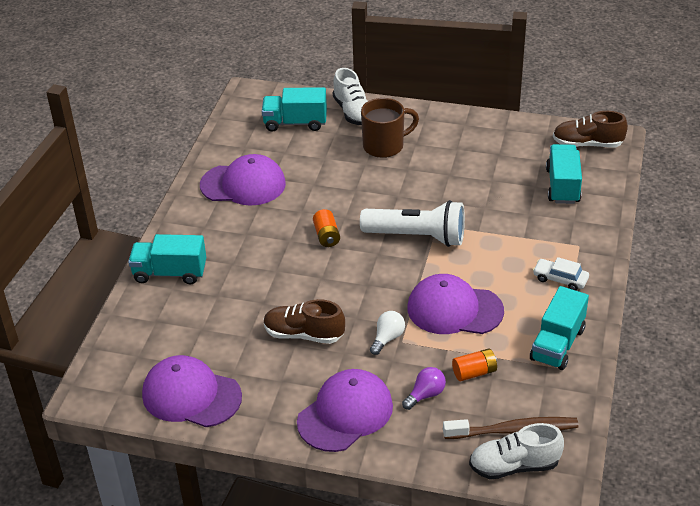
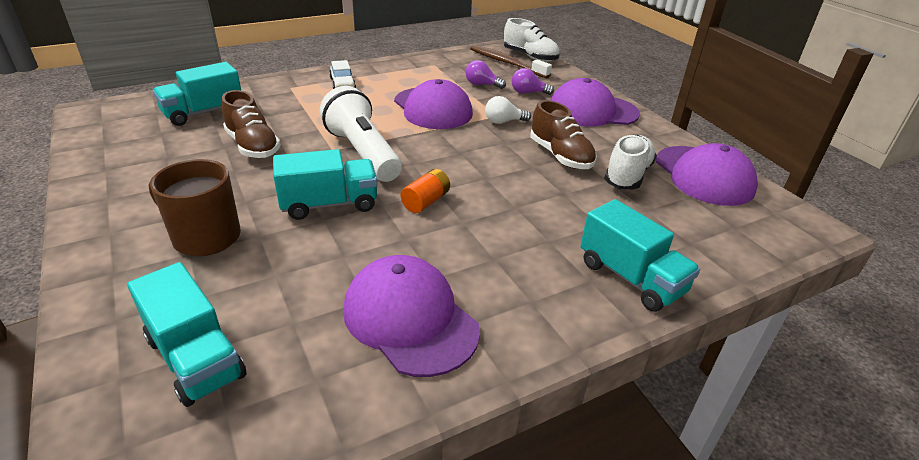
camera: 135 degrees left, 5 degrees down
(353, 112) = (121, 307): white shoe -> white shoe (627, 175)
(474, 372) = (482, 85): orange battery -> purple light bulb
(557, 344) = (413, 69): turquoise truck -> turquoise truck (329, 204)
(587, 144) = (112, 119): brown shoe -> brown shoe (253, 146)

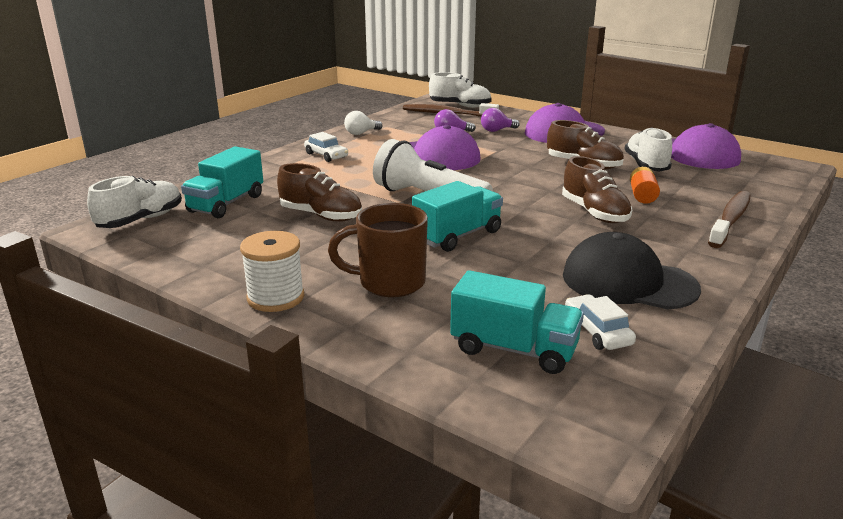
camera: 25 degrees left, 10 degrees down
(105, 220) = (275, 297): none -> white spool
(128, 111) = (141, 220): none -> white shoe
(295, 370) = (597, 331): none -> white car
(410, 319) = (628, 282): purple cap -> black cap
(425, 201) = (530, 215): orange battery -> orange battery (642, 195)
(492, 219) = (594, 213): none -> brown shoe
(503, 122) = (508, 153): white light bulb -> white light bulb (361, 133)
(630, 278) = (730, 220): turquoise truck -> brown toothbrush

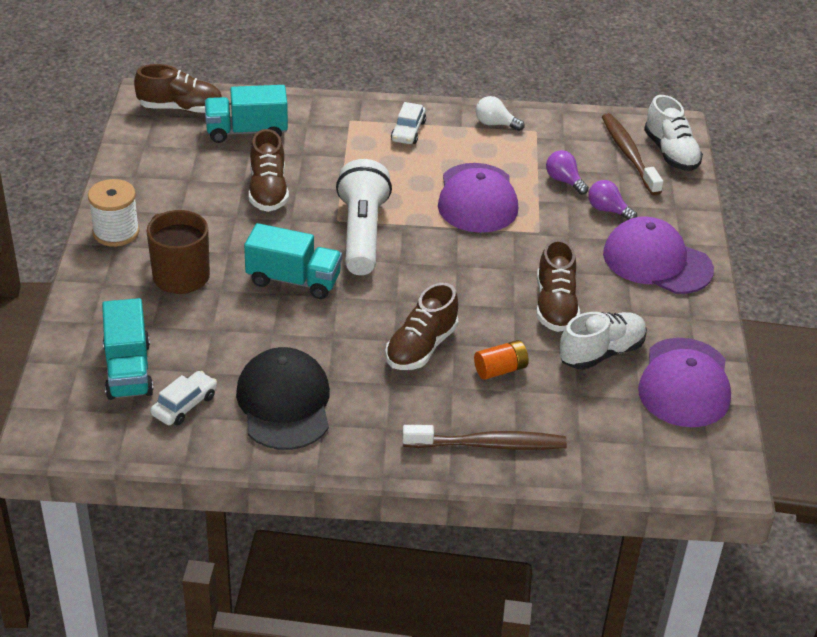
camera: 55 degrees right, 15 degrees up
(141, 220) = (180, 108): white shoe -> brown shoe

